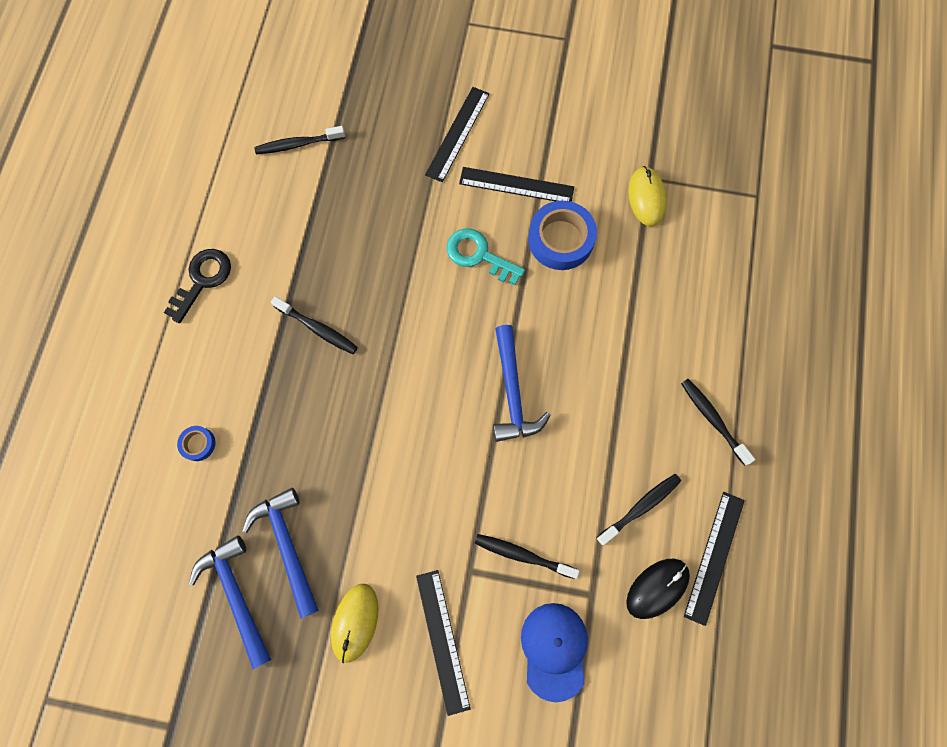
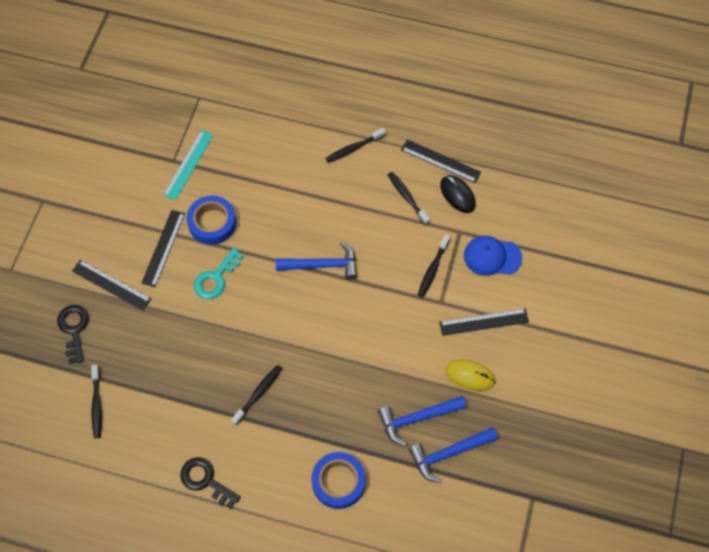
camera: 85 degrees left, 10 degrees down
(198, 444) = (338, 482): blue tape -> blue tape, size x2.09
(394, 103) = (74, 329): none -> black key
(646, 197) = (188, 165): yellow mouse -> turquoise ruler

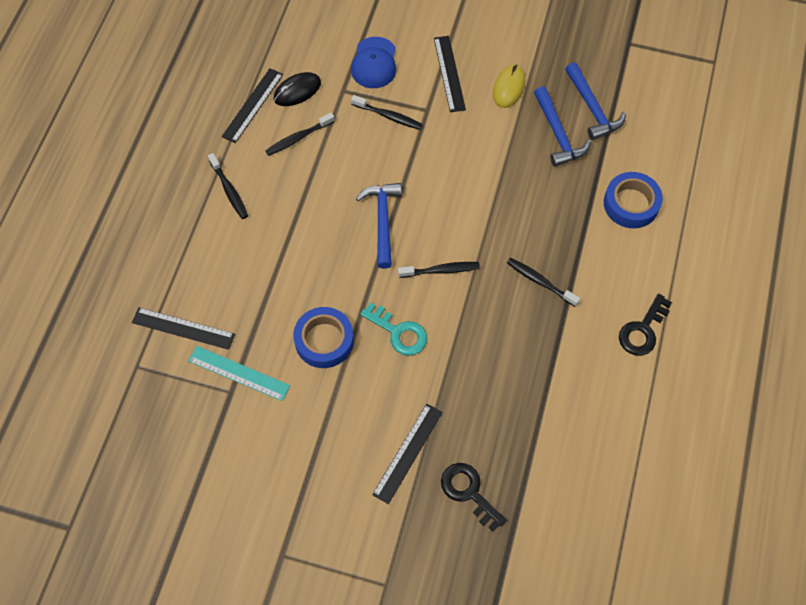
camera: 90 degrees left, 0 degrees up
(74, 329) = (469, 492): black key -> black key turned 60 degrees clockwise
(97, 405) = (564, 454): black toothbrush -> black toothbrush (441, 270)
(163, 248) = (357, 395): black ruler -> black ruler (183, 328)

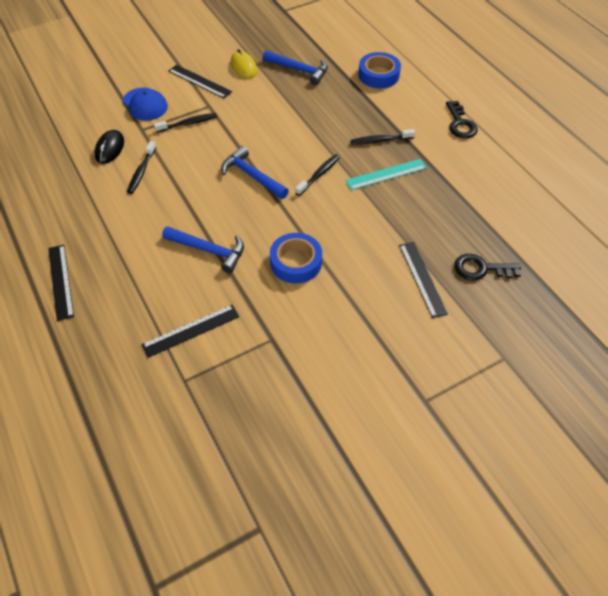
camera: 45 degrees left, 10 degrees down
(229, 190) = (127, 230): black toothbrush -> none
(239, 373) = (263, 324): turquoise ruler -> turquoise ruler (386, 174)
(252, 105) = (86, 175): black ruler -> black ruler (60, 281)
(399, 332) = (335, 223): turquoise key -> none
(592, 108) = (302, 48): blue hammer -> blue hammer (209, 250)

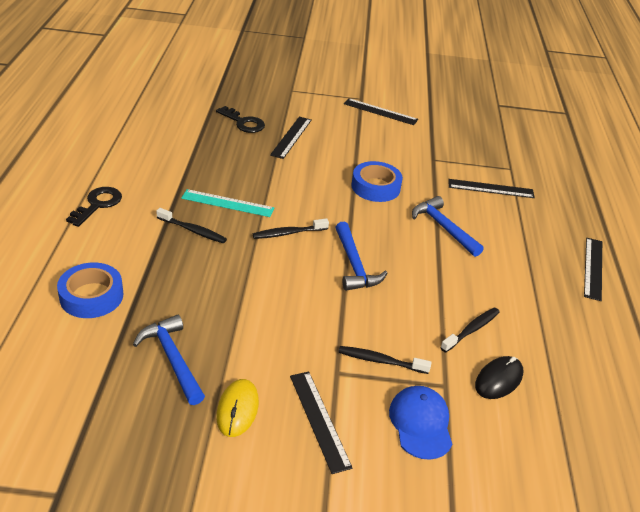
camera: 150 degrees left, 15 degrees down
(383, 389) = (380, 112): none -> black ruler

